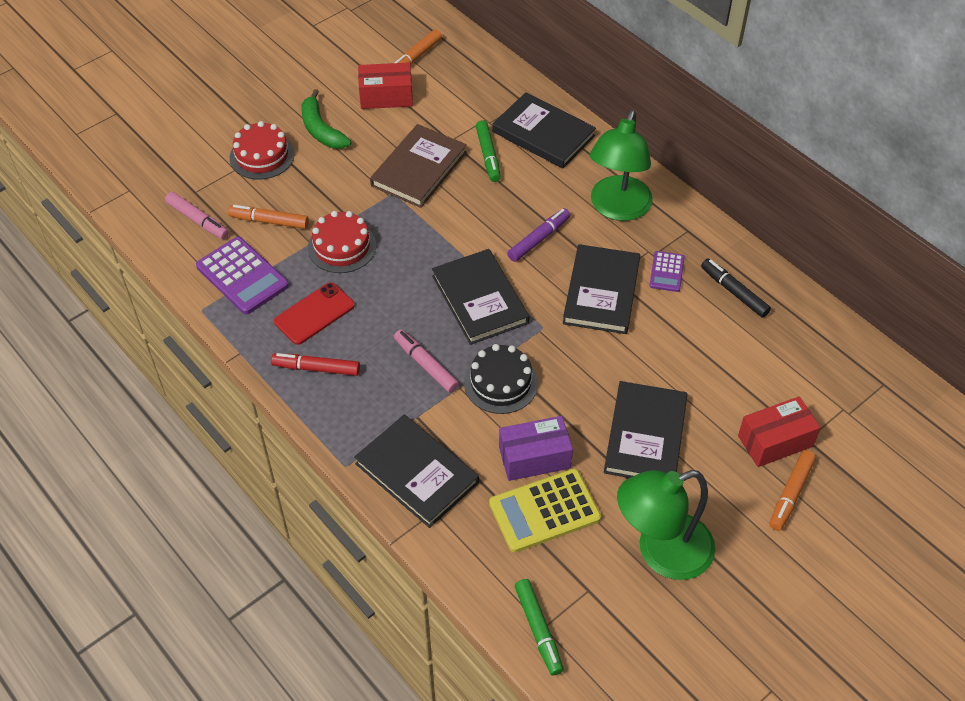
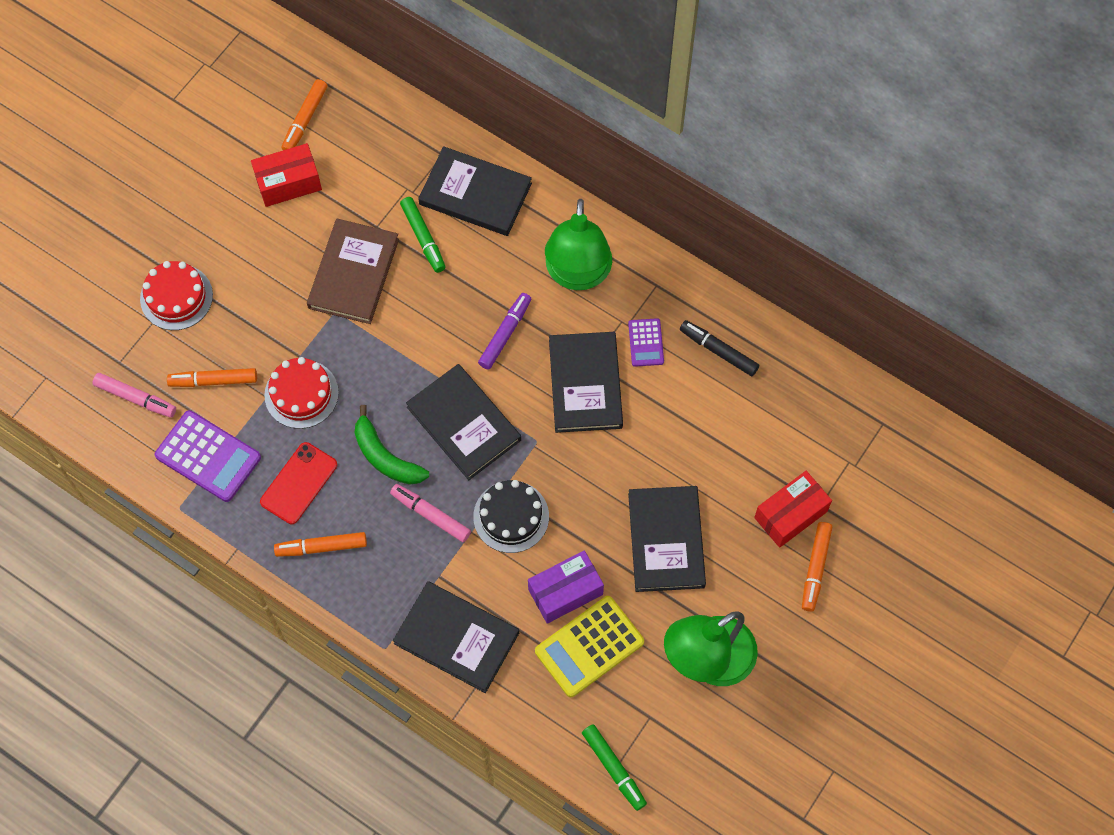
camera: 15 degrees left, 15 degrees up
(317, 368) = (322, 547): red marker -> orange marker
(321, 130) = (230, 246): green banana -> green banana (385, 456)

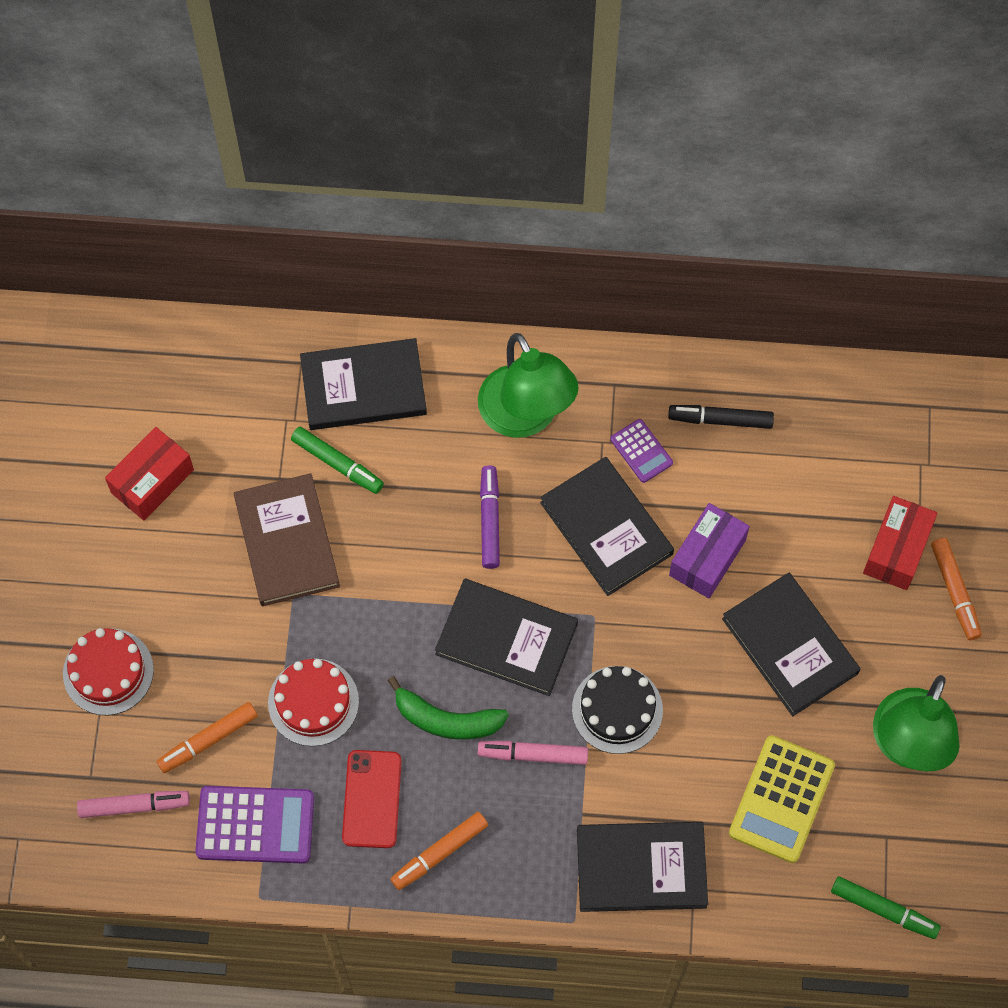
camera: 30 degrees left, 0 degrees up
(305, 119) = (126, 402): orange marker -> none
(565, 592) = (722, 756): purple box -> purple box (707, 557)

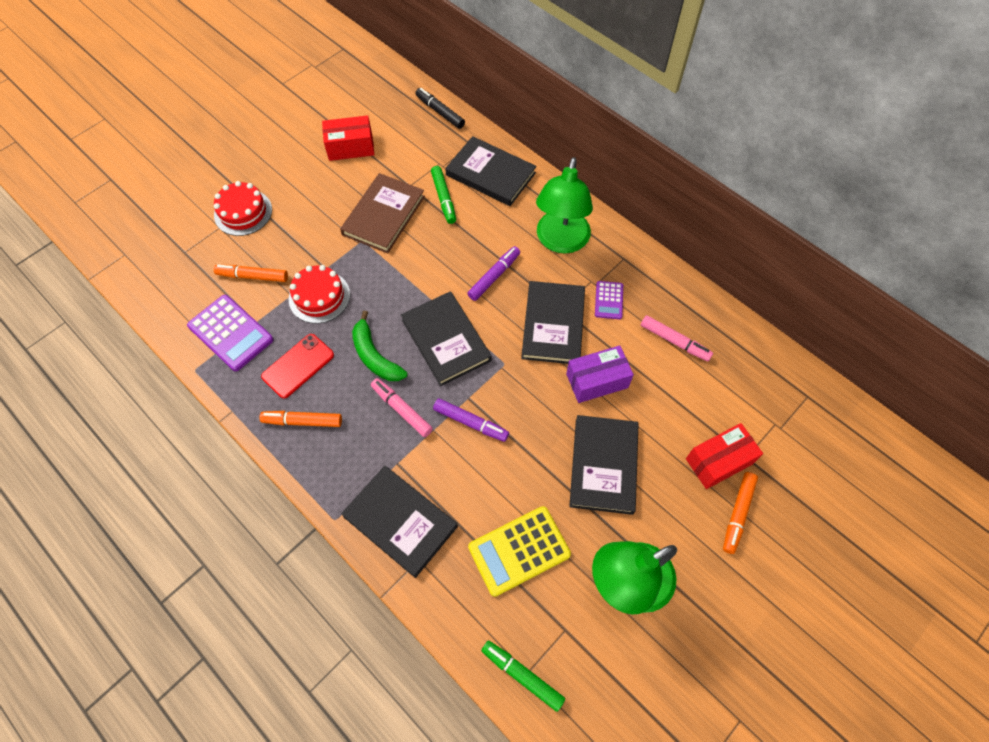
camera: 40 degrees right, 5 degrees down
(134, 806) = (188, 280): pink marker -> pink marker (674, 341)
(617, 709) = (470, 422): black cake -> purple marker
(721, 420) = (669, 316): black marker -> black marker (440, 112)
(883, 909) = (522, 676): green marker -> green marker turned 150 degrees clockwise

